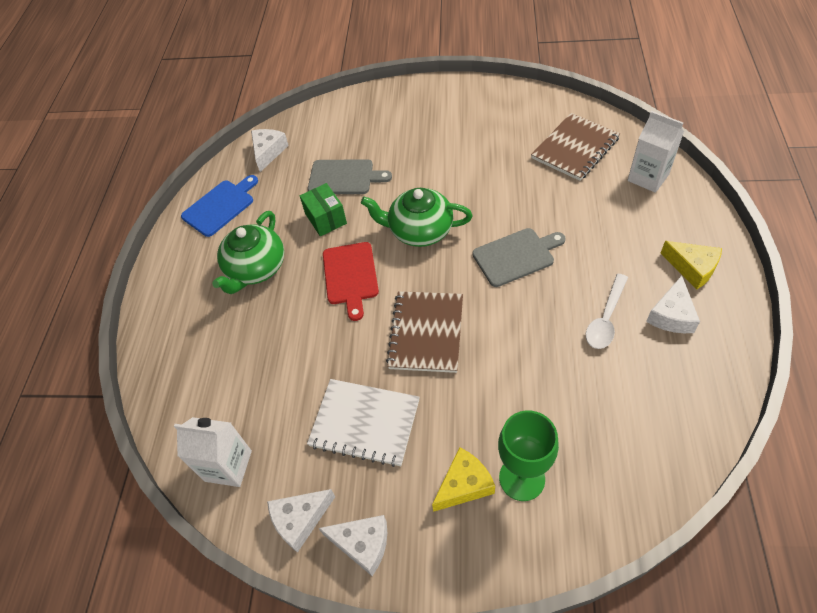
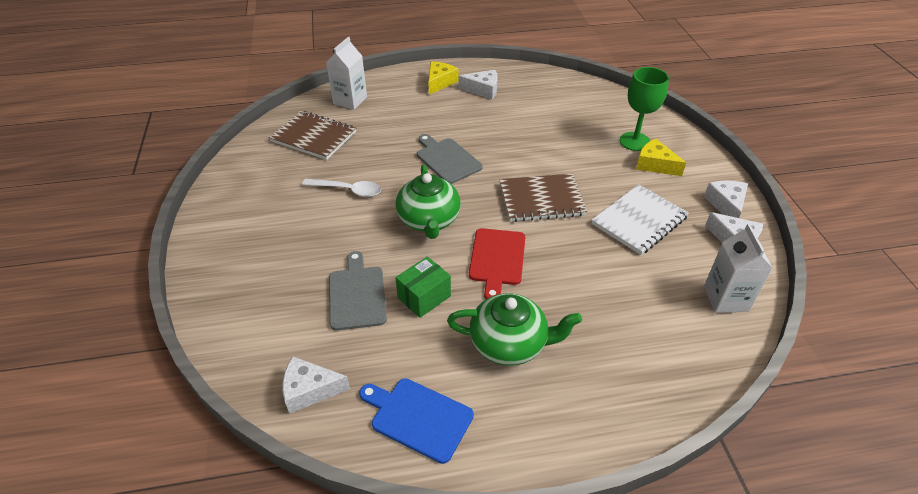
camera: 110 degrees left, 10 degrees down
(350, 276) = (497, 259): red cutting board -> red cutting board turned 120 degrees clockwise
(365, 423) = (639, 221): white notebook -> white notebook turned 45 degrees clockwise
(605, 319) = (495, 115): white spoon -> white spoon (348, 190)

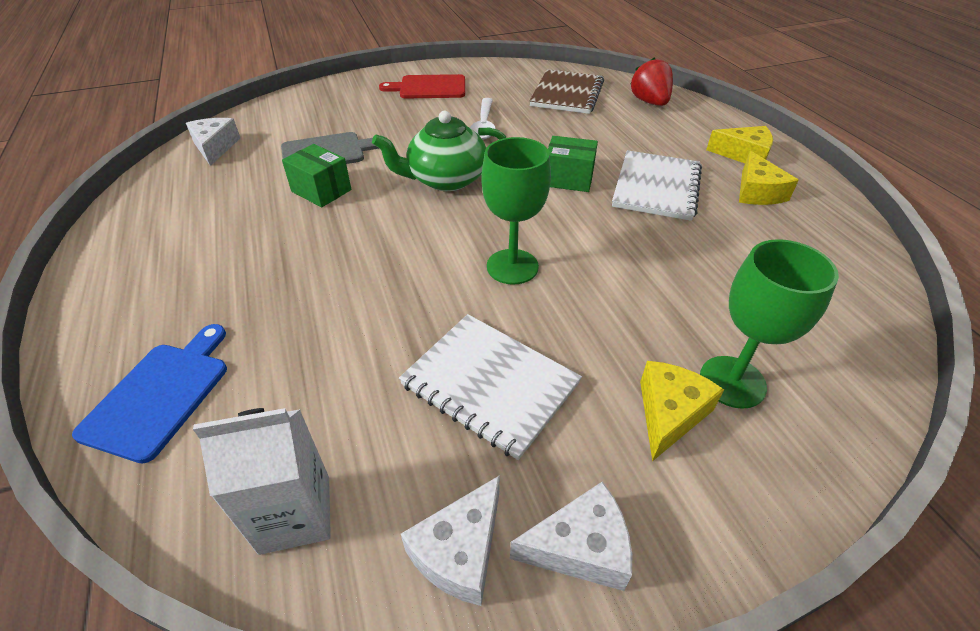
camera: 80 degrees right, 0 degrees up
(350, 100) = (649, 102): white carton -> red strawberry
(418, 417) = (163, 205): blue cutting board -> blue cutting board (160, 394)
(447, 159) = (568, 179): grey cutting board -> green box
(467, 125) = (656, 187): none -> white notebook
(483, 90) = (757, 192): white cheese -> yellow cheese
(497, 259) = (382, 236): red cutting board -> red cutting board (429, 87)
(509, 343) = (242, 256): green teapot -> none
(541, 199) = (512, 266): brown notebook -> green goblet

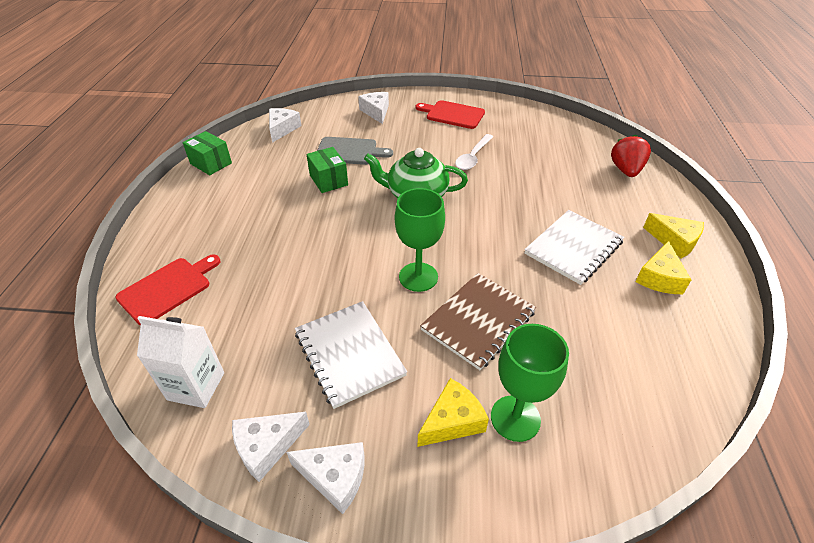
camera: 25 degrees right, 0 degrees up
(160, 394) = (168, 288): blue cutting board -> red cutting board
(333, 103) = (376, 112): none -> white cheese
(567, 94) = (558, 145): brown notebook -> brown notebook (478, 321)
(568, 179) = (507, 220): green box -> green box (211, 163)

